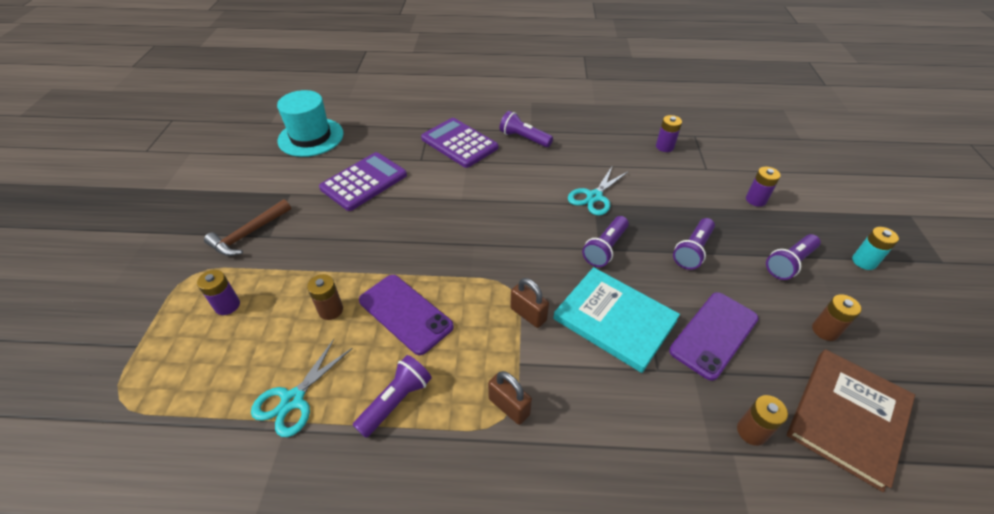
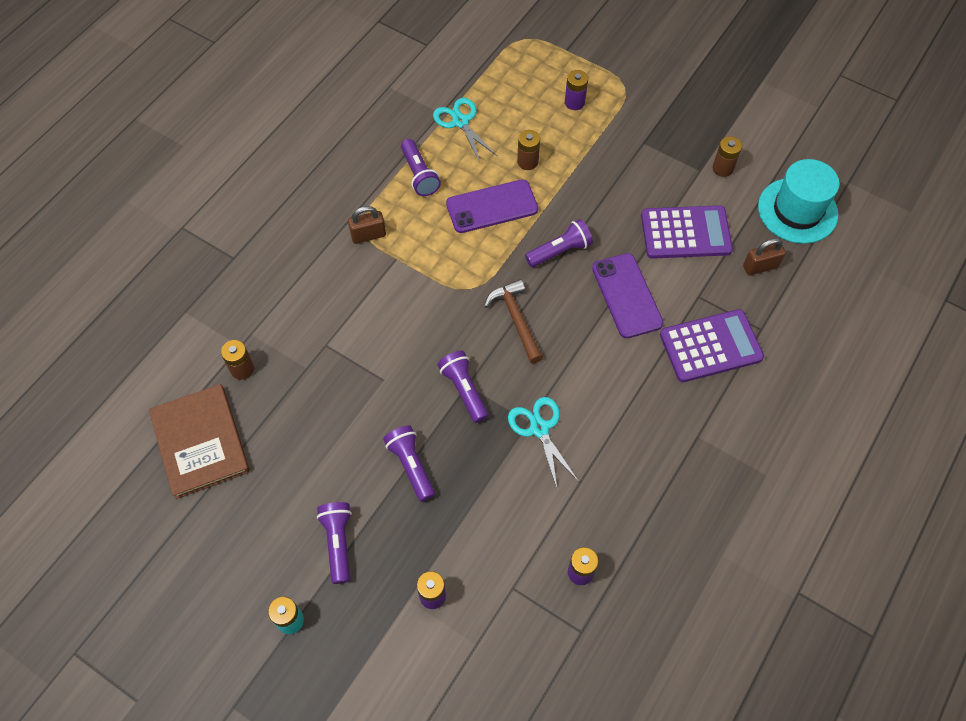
camera: 120 degrees right, 15 degrees up
(248, 234) = (655, 129): brown hammer -> brown hammer (516, 319)
(364, 182) = (685, 233): purple calculator -> purple calculator turned 75 degrees counterclockwise
(524, 138) = (684, 419): purple flashlight -> purple flashlight (559, 251)
(528, 314) = (434, 287): brown padlock -> brown padlock (760, 267)
(614, 320) = (386, 345): turquoise book -> none
(714, 334) = (322, 408): purple phone -> purple phone (626, 295)
(825, 330) = (262, 500): brown battery -> brown battery (722, 168)

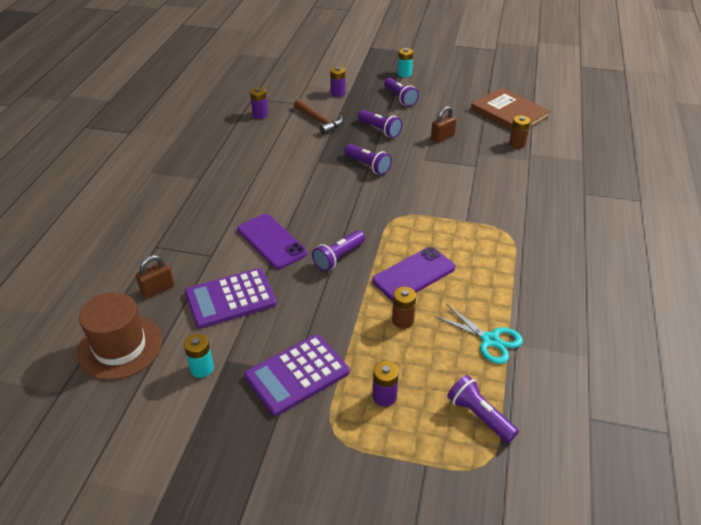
camera: 160 degrees right, 20 degrees down
(368, 235) = (499, 229): brown padlock -> brown padlock (442, 137)
(419, 175) = (493, 282): purple flashlight -> purple flashlight (479, 416)
(516, 319) = (352, 208): brown hammer -> brown hammer (319, 121)
(539, 428) = (308, 160): turquoise scissors -> none
(711, 346) = (196, 226): purple calculator -> purple calculator (297, 374)
(722, 168) = (202, 368): brown battery -> turquoise battery
(797, 210) = (120, 347): turquoise hat -> brown hat

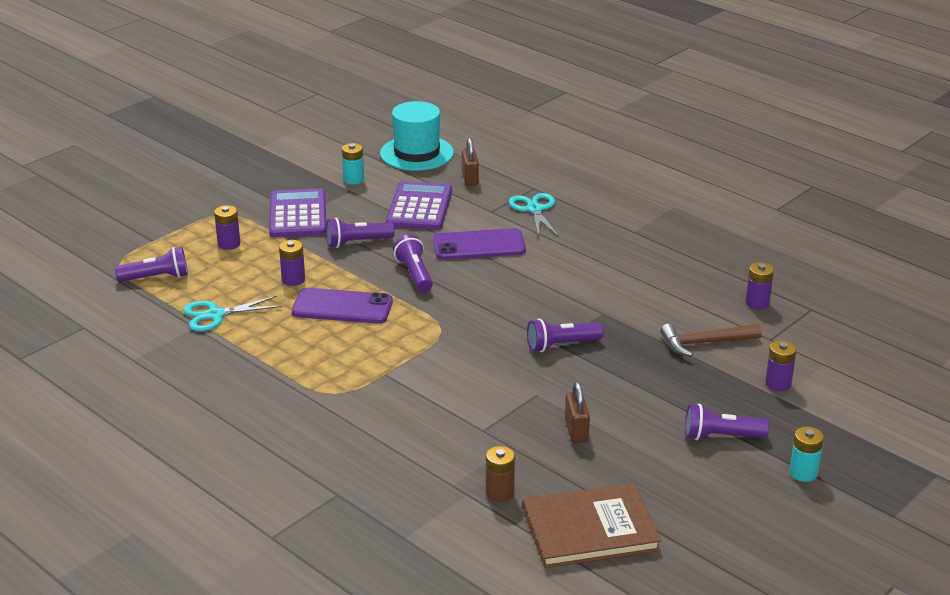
camera: 120 degrees right, 10 degrees down
(120, 347) = (417, 153): brown hat -> turquoise hat
(194, 233) = (534, 209): none -> turquoise scissors
(380, 130) = (641, 384): purple flashlight -> purple flashlight (357, 242)
(402, 320) = (293, 280): brown battery -> purple battery
(413, 274) = (342, 307): purple phone -> purple phone turned 75 degrees counterclockwise

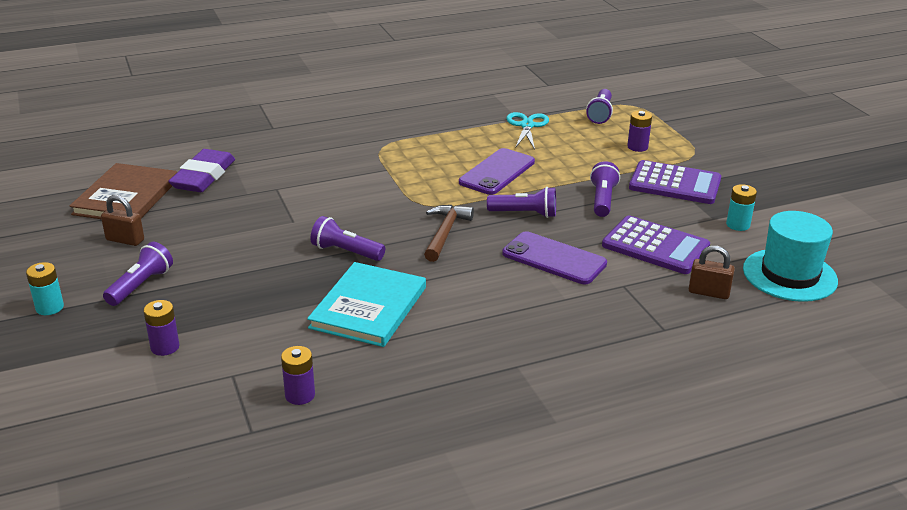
camera: 115 degrees right, 0 degrees up
(293, 280) = (557, 161): purple battery -> none
(479, 245) = (554, 259): purple phone -> purple phone turned 75 degrees counterclockwise
(500, 493) = (203, 176): brown battery -> purple eraser
(534, 209) = (610, 313): turquoise scissors -> none
(561, 345) = (346, 252): purple flashlight -> purple flashlight turned 75 degrees counterclockwise
(576, 431) = (229, 223): brown padlock -> brown padlock (125, 240)
(629, 308) = (369, 307): none -> turquoise book
(704, 343) = (269, 330): brown hammer -> brown hammer (445, 233)

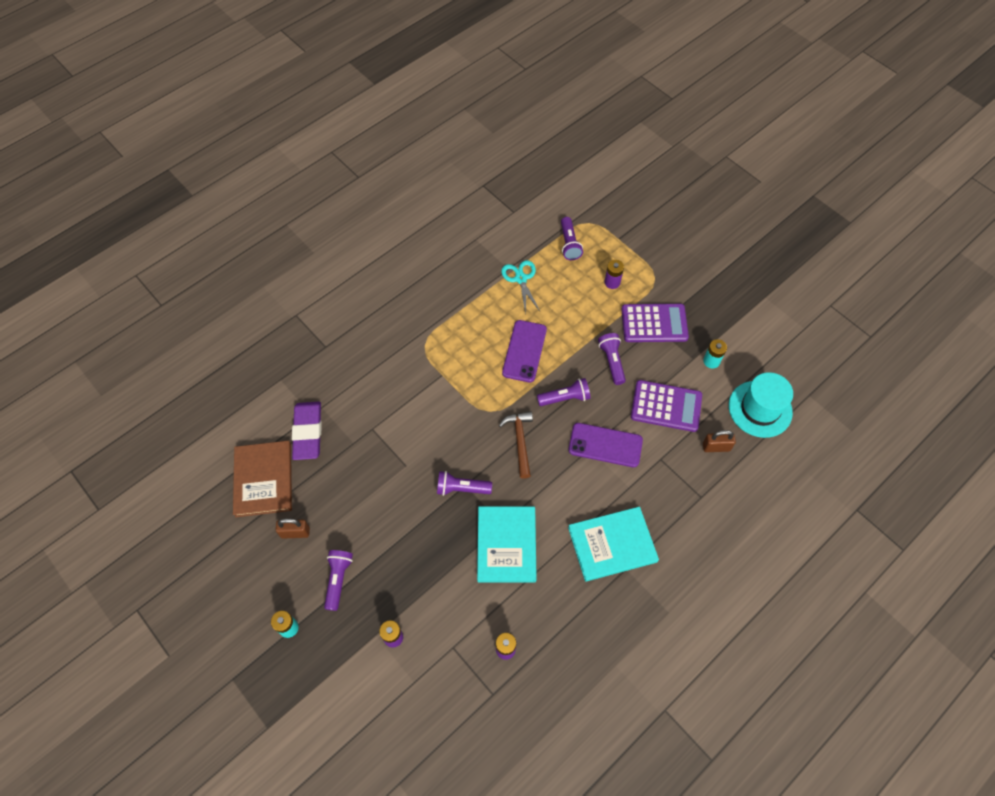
camera: 20 degrees left, 30 degrees up
(511, 341) = (612, 545): none -> turquoise book

